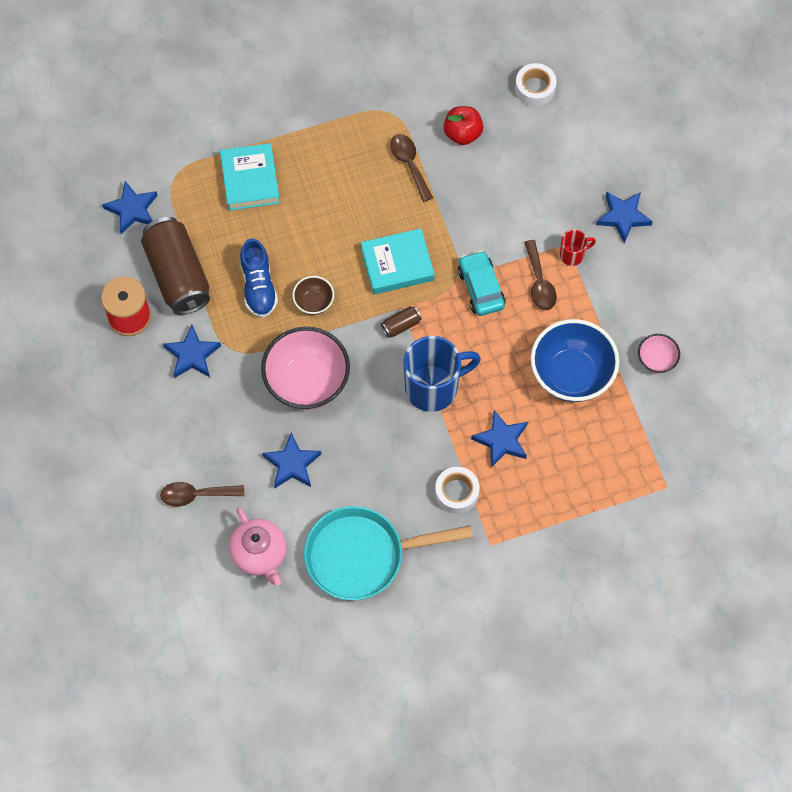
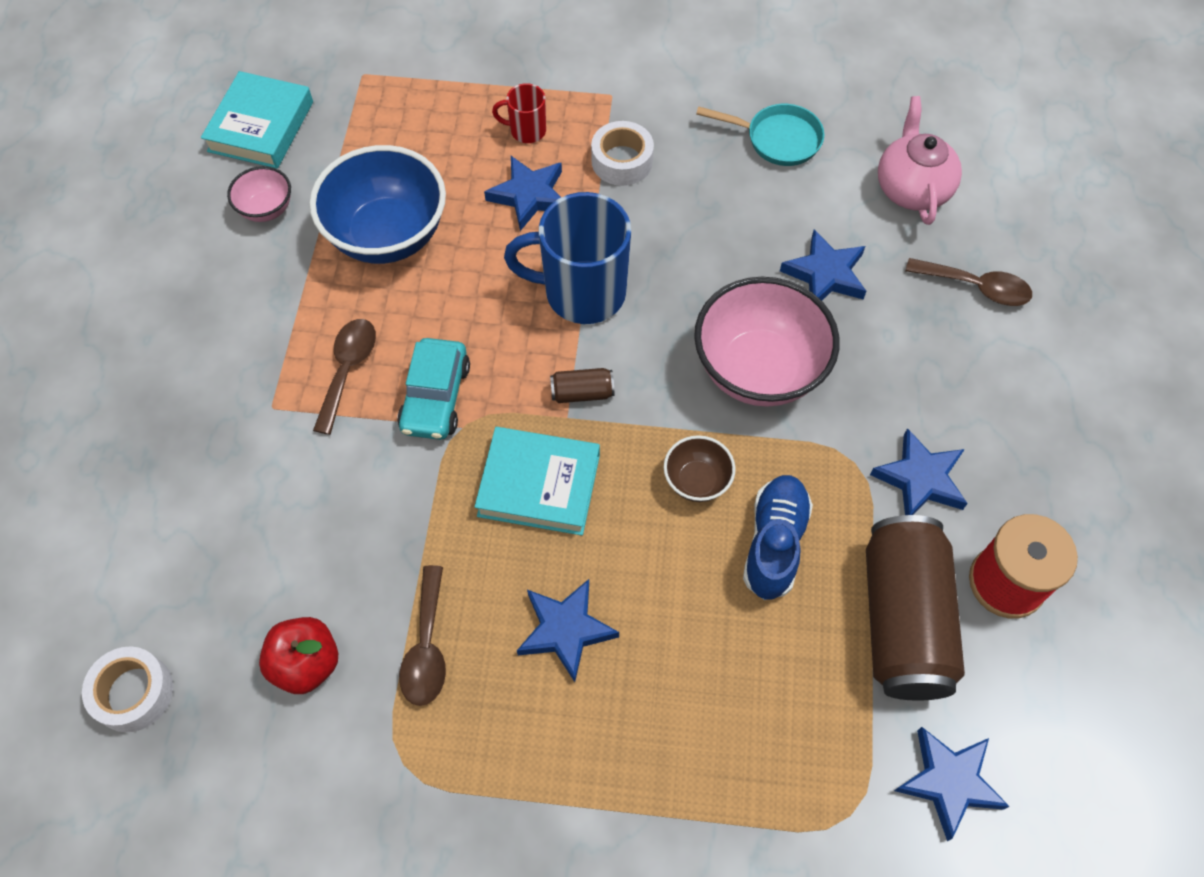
camera: 155 degrees left, 5 degrees down
(250, 180) = (713, 744): turquoise book -> turquoise book (261, 126)
(363, 556) = (777, 139): turquoise pan -> turquoise pan, size x0.56
(573, 255) = (273, 389): red mug -> red mug (526, 131)
(623, 217) = (162, 412): blue star -> blue star (566, 630)

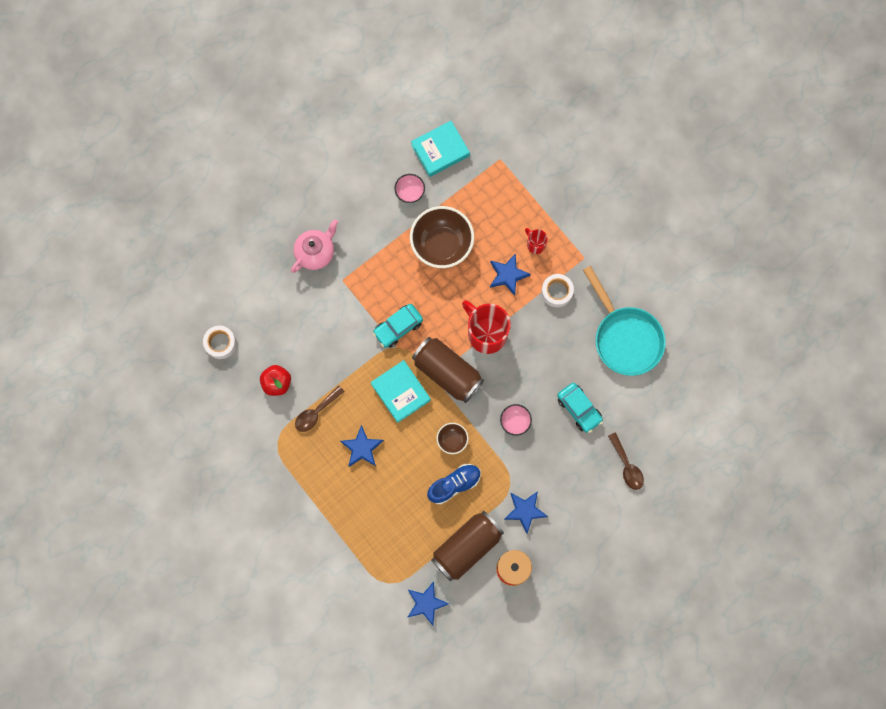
camera: 45 degrees right, 15 degrees up
(348, 370) = (379, 289): brown spoon -> none
(388, 235) = (442, 245): blue bowl -> brown bowl
(582, 292) = (486, 334): blue mug -> red mug
(582, 393) = (447, 372): brown can -> brown can, size x2.42
(758, 370) = (515, 422): pink bowl -> pink bowl, size x0.48
(777, 139) = (625, 337): turquoise pan -> turquoise pan, size x1.79
(825, 274) = (579, 409): blue star -> turquoise car
(912, 188) = (651, 406): pink teapot -> pink teapot (316, 252)

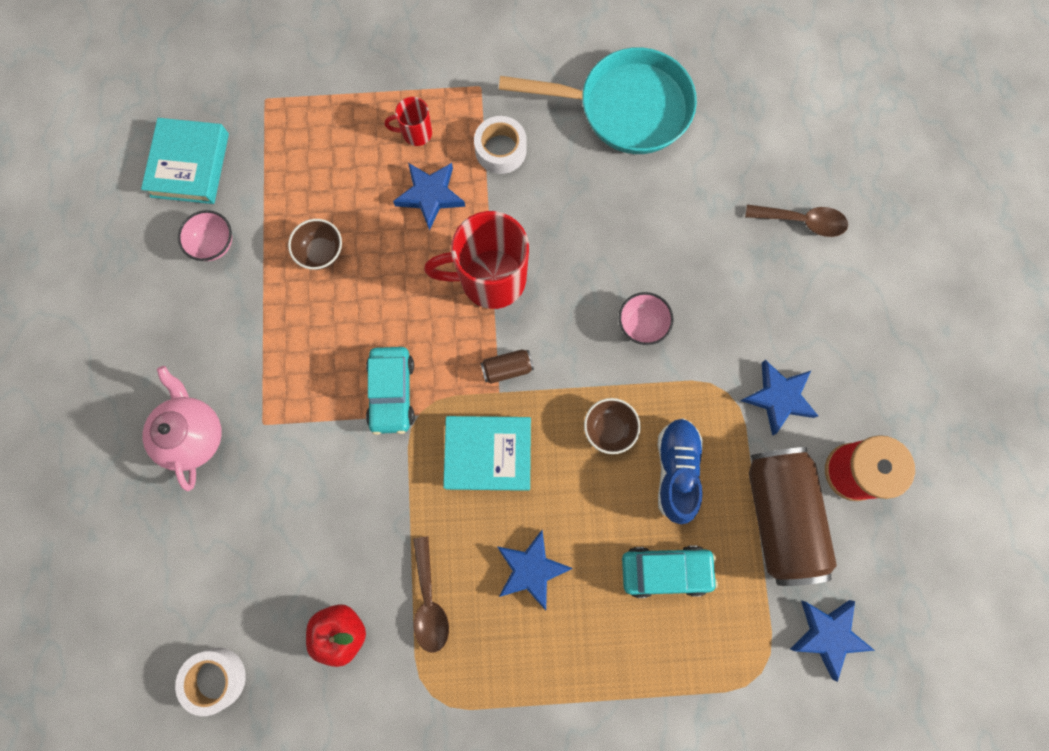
camera: 55 degrees left, 0 degrees up
(442, 245) = (321, 252): brown bowl -> brown bowl, size x0.48
(447, 372) = (507, 368): brown can -> brown can, size x0.41
(579, 409) = (682, 229): turquoise car -> turquoise car (665, 571)

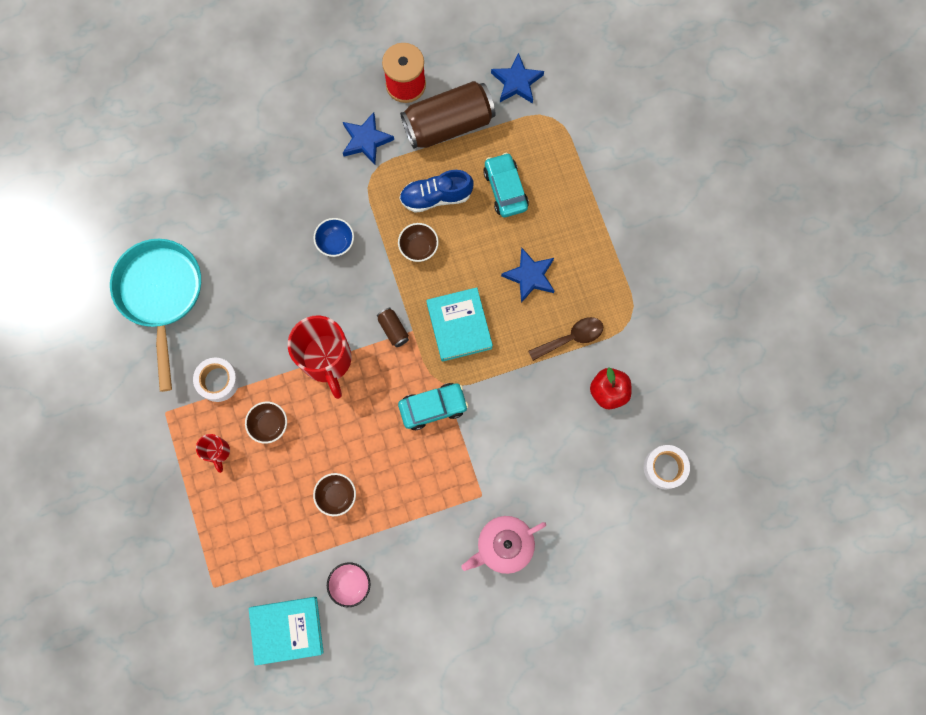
camera: 105 degrees left, 0 degrees up
(430, 196) = (269, 425): blue star -> brown bowl
(642, 325) = (336, 243): pink bowl -> blue bowl
(802, 221) = (228, 148): brown spoon -> none

